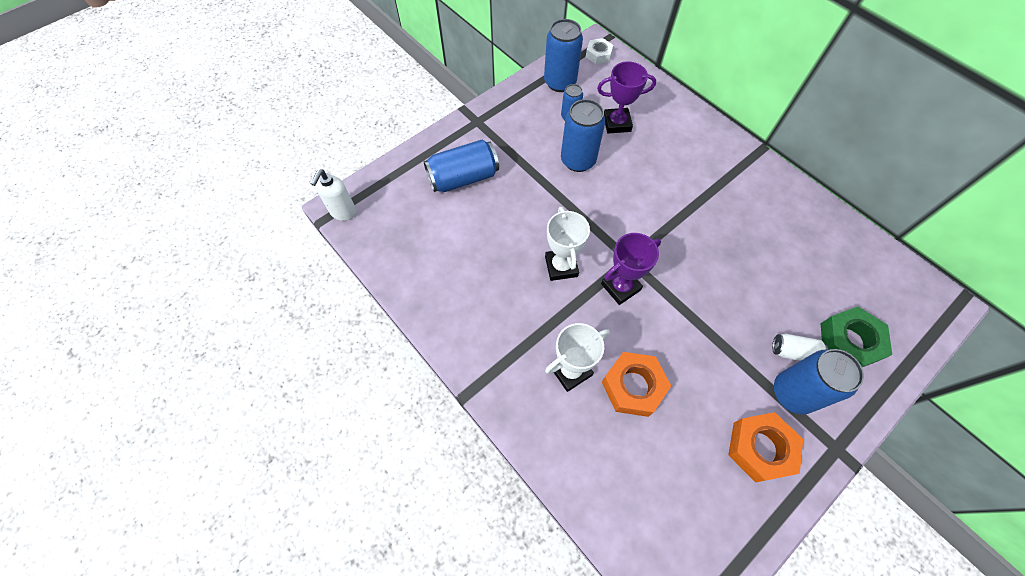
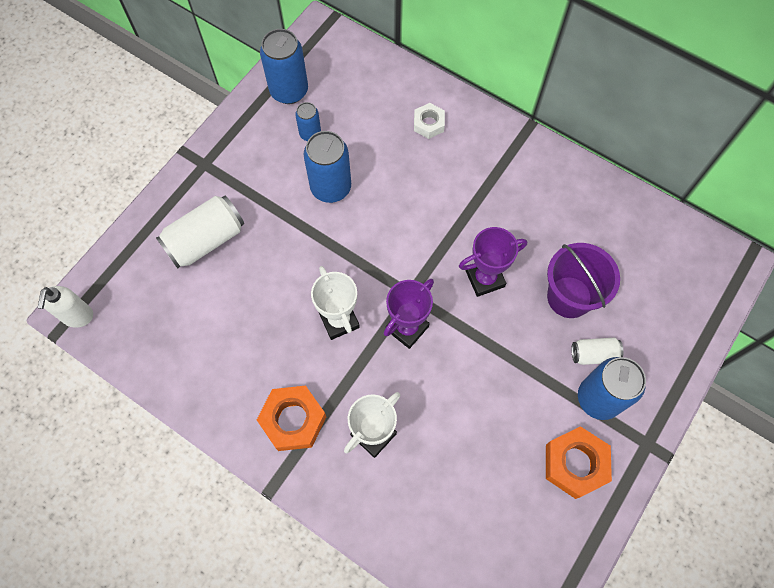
camera: 15 degrees left, 5 degrees up
(463, 178) = (206, 240): blue can -> white can
(598, 55) = (326, 43): white nut -> white nut (428, 124)
(617, 123) = (365, 130): purple trophy -> purple trophy (485, 278)
(633, 386) = (440, 434): orange nut -> orange nut (293, 420)
(777, 296) = (569, 297): none -> purple bucket
(849, 342) = (646, 329): green nut -> none

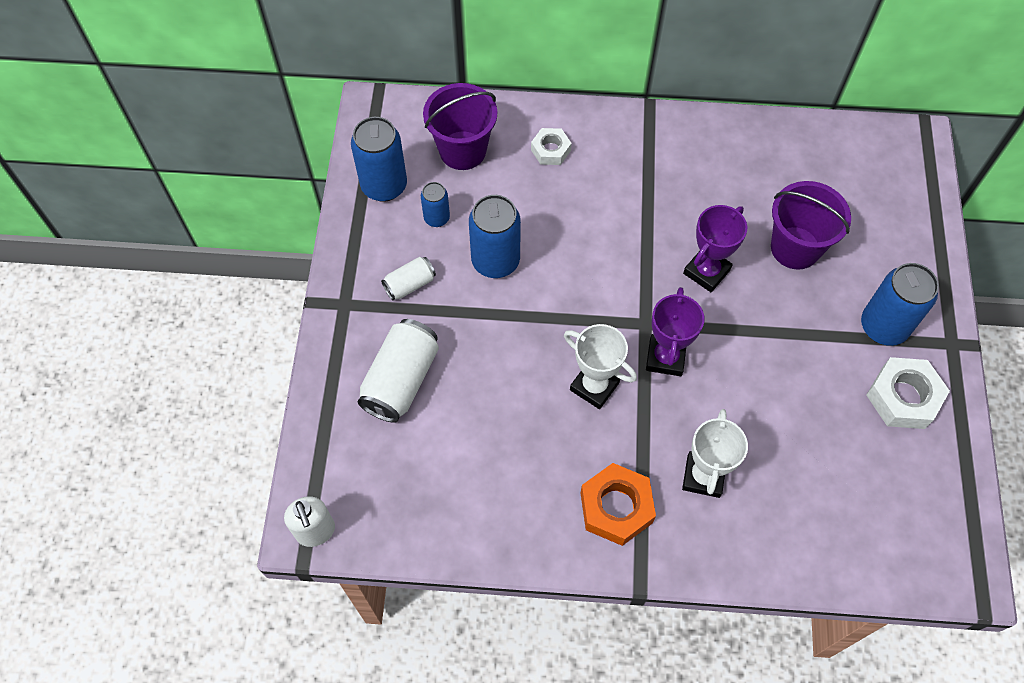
camera: 30 degrees left, 5 degrees down
(363, 92) = (462, 150): none -> purple bucket
(575, 464) = (903, 397): orange nut -> white nut
(593, 354) = (852, 289): white can -> white can (410, 284)

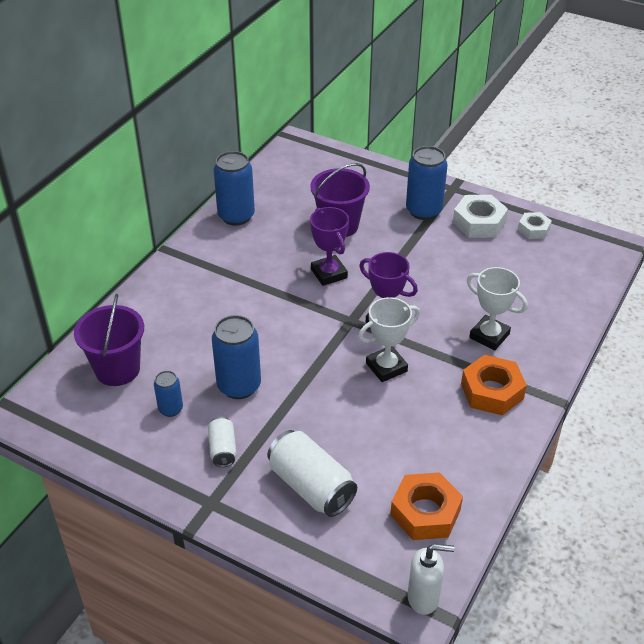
camera: 65 degrees left, 20 degrees down
(384, 186) = (110, 433): blue can -> blue can (236, 216)
(417, 497) = (425, 512): none -> orange nut
(550, 150) = (161, 317): white nut -> white nut (533, 229)

